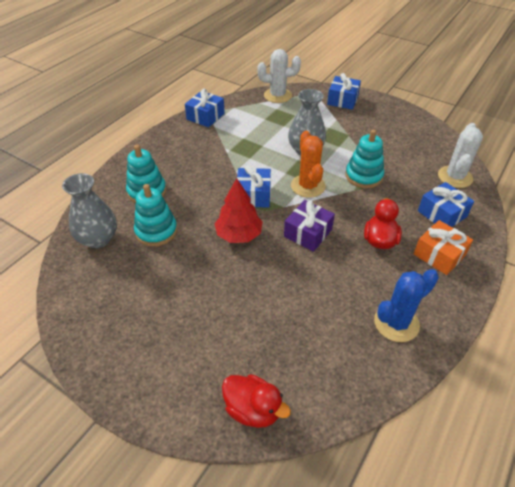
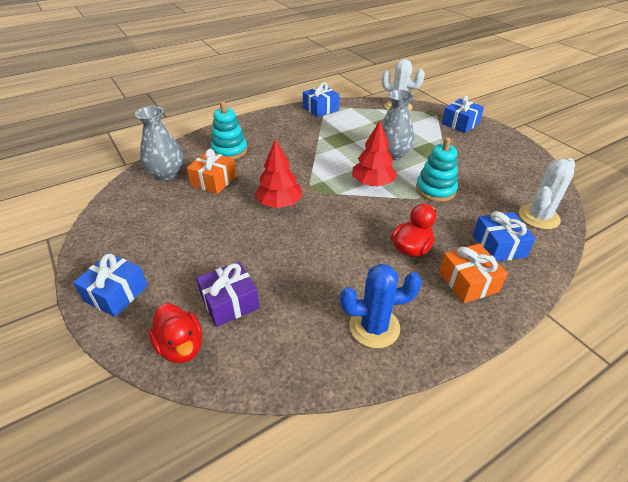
camera: 25 degrees right, 5 degrees down
(156, 231) = (214, 181): turquoise stacking toy -> orange gift
(253, 195) = (316, 177): blue gift -> blue gift (116, 293)
(308, 186) = (372, 183): orange cactus -> red tree
(308, 233) = (343, 221): purple gift -> purple gift (230, 302)

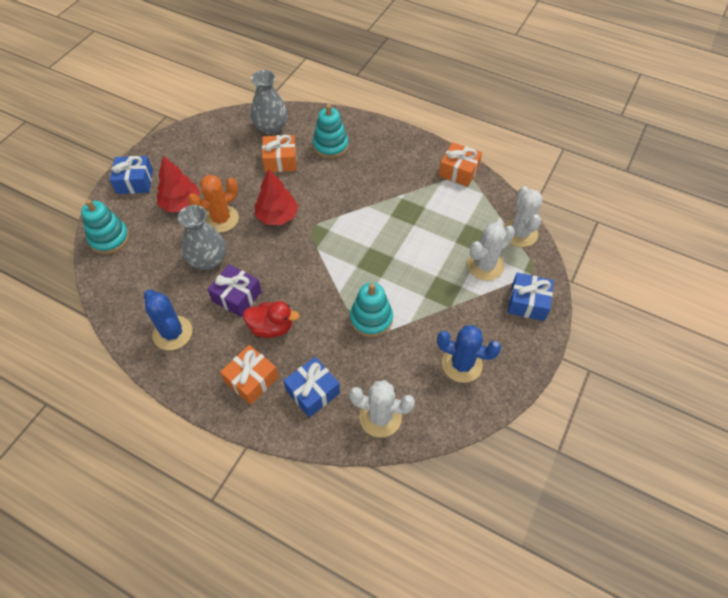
camera: 60 degrees right, 15 degrees up
(181, 346) = (109, 238): red duck -> turquoise stacking toy
(230, 302) = (156, 242): purple gift -> purple gift (237, 296)
(246, 240) = (221, 219): none -> orange cactus
(320, 109) = (458, 171): blue gift -> orange gift
(372, 183) = (349, 267): red tree -> red tree (181, 204)
(392, 154) = (411, 264): grey vase -> grey vase (208, 260)
(417, 127) = (485, 265): none -> white cactus
(501, 164) = (462, 364): none -> blue cactus

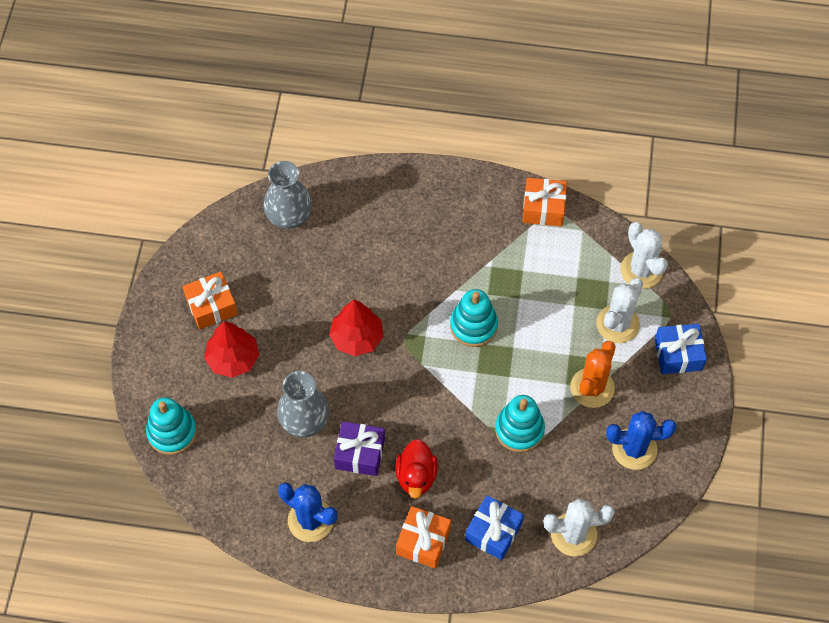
camera: 20 degrees left, 5 degrees up
(135, 182) = (159, 347): blue gift -> none
(221, 219) = (292, 363): orange cactus -> orange cactus (592, 388)
(271, 327) = (416, 476): red duck -> red duck turned 105 degrees clockwise
(280, 160) = (324, 260): orange gift -> orange gift (211, 306)
(330, 146) = (376, 220): turquoise stacking toy -> turquoise stacking toy (473, 326)

